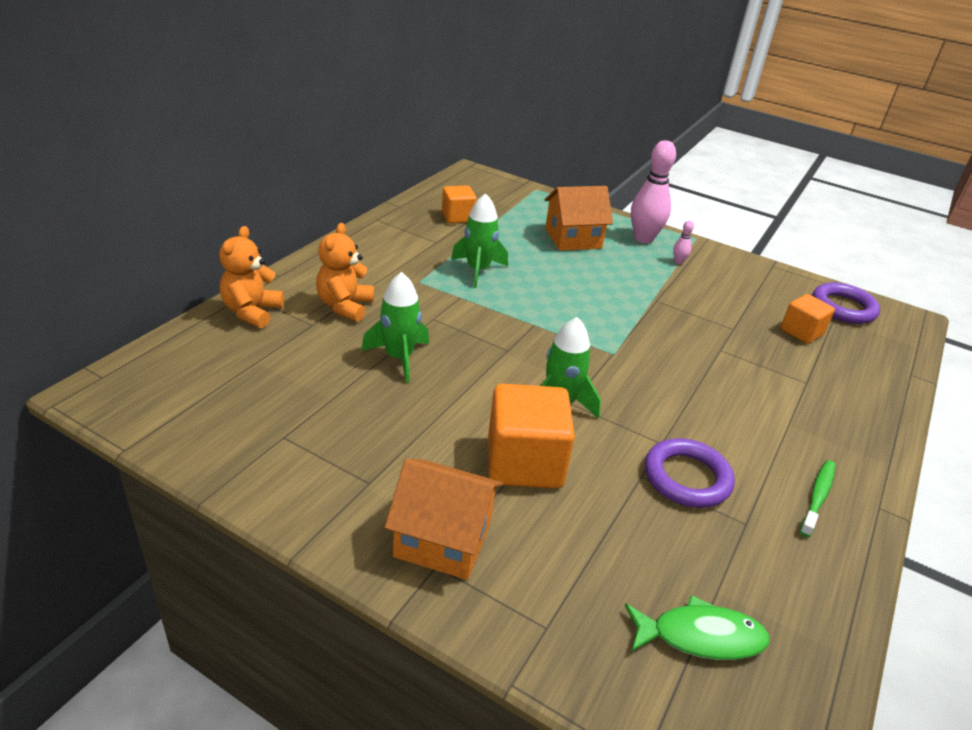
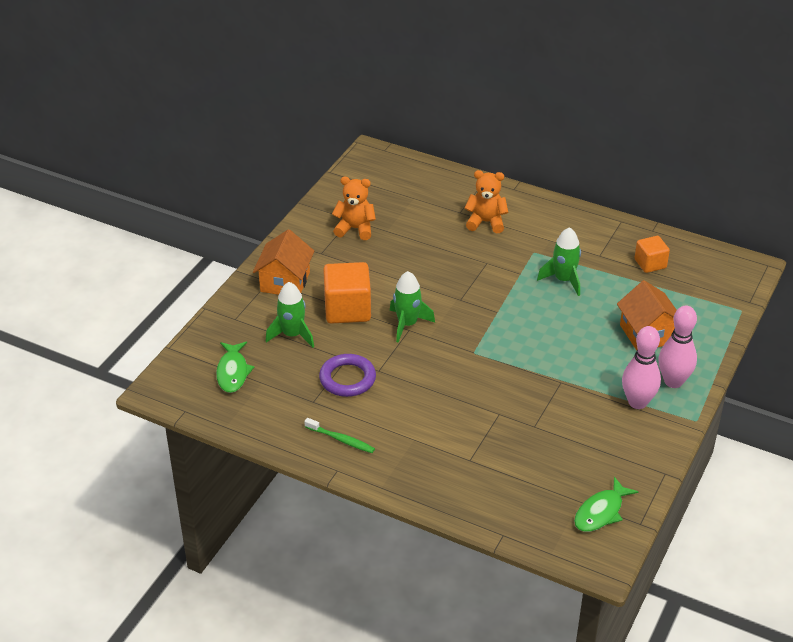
camera: 90 degrees right, 5 degrees up
(252, 312) = (464, 186): orange teddy bear -> orange teddy bear (355, 229)
(399, 358) = (435, 252): green rocket -> green rocket (292, 335)
(678, 262) = (637, 402): pink bowling pin -> pink bowling pin, size x2.31
(801, 332) = (544, 471): orange cube -> none
(843, 308) = (601, 512): purple ring -> green fish

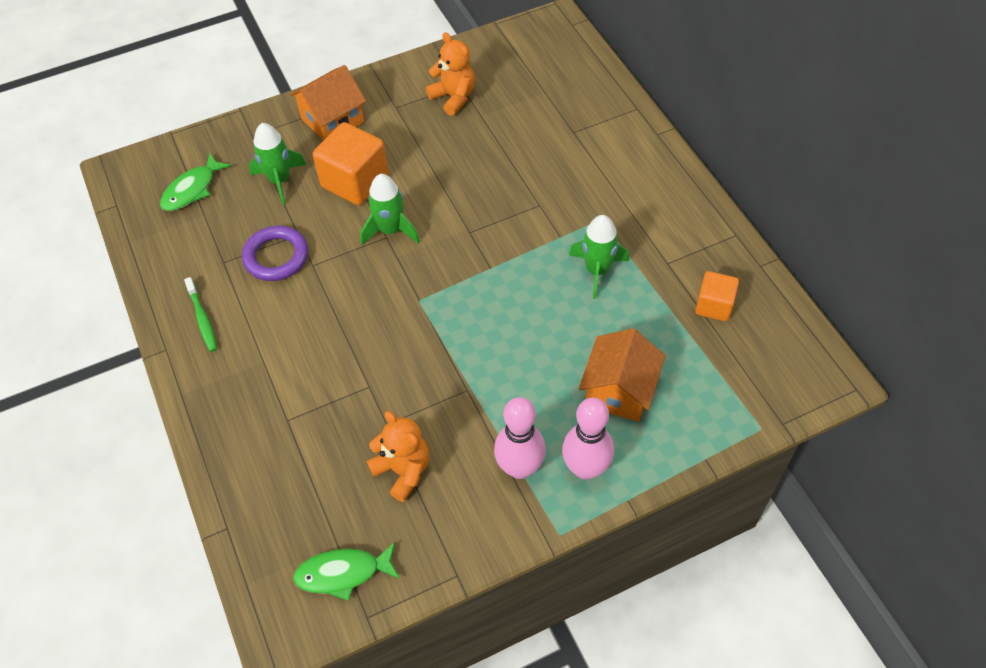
camera: 40 degrees right, 15 degrees up
(486, 222) = (587, 158): orange teddy bear -> orange teddy bear (403, 470)

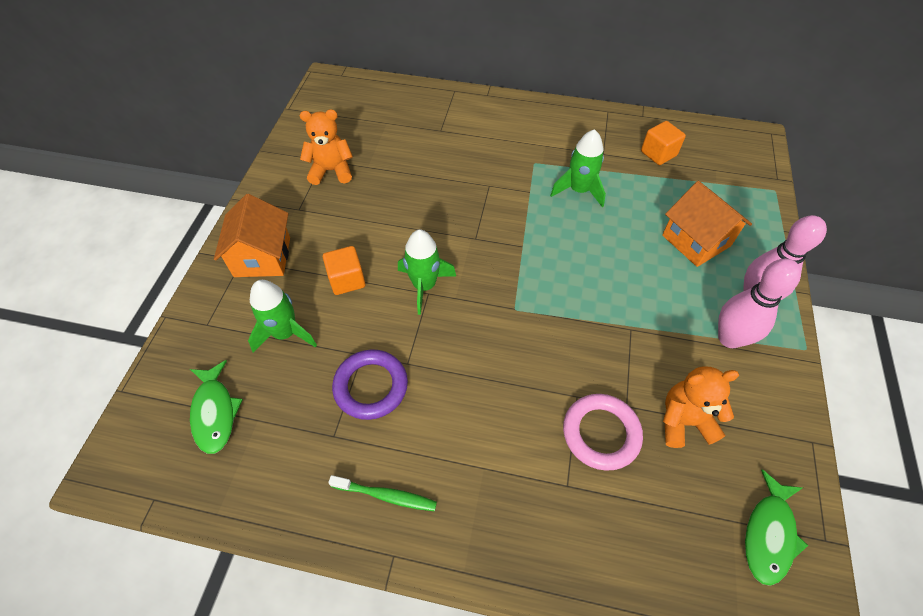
camera: 55 degrees left, 0 degrees up
(347, 419) = (601, 433): none -> pink ring
(355, 181) = (347, 280): orange cube -> orange cube, size x0.59

